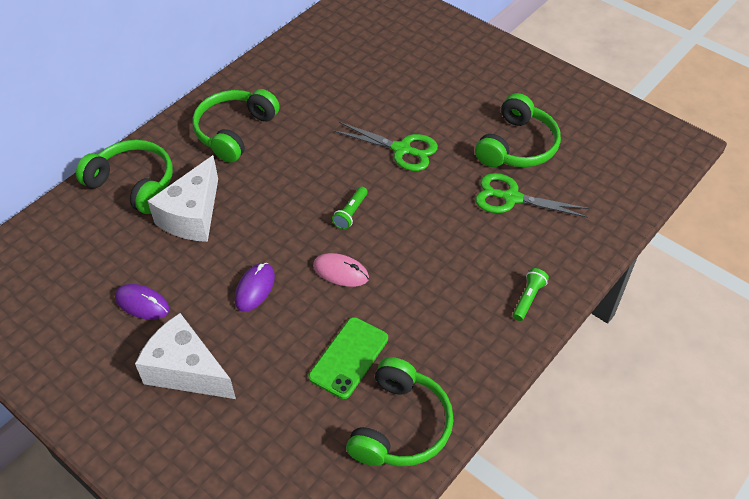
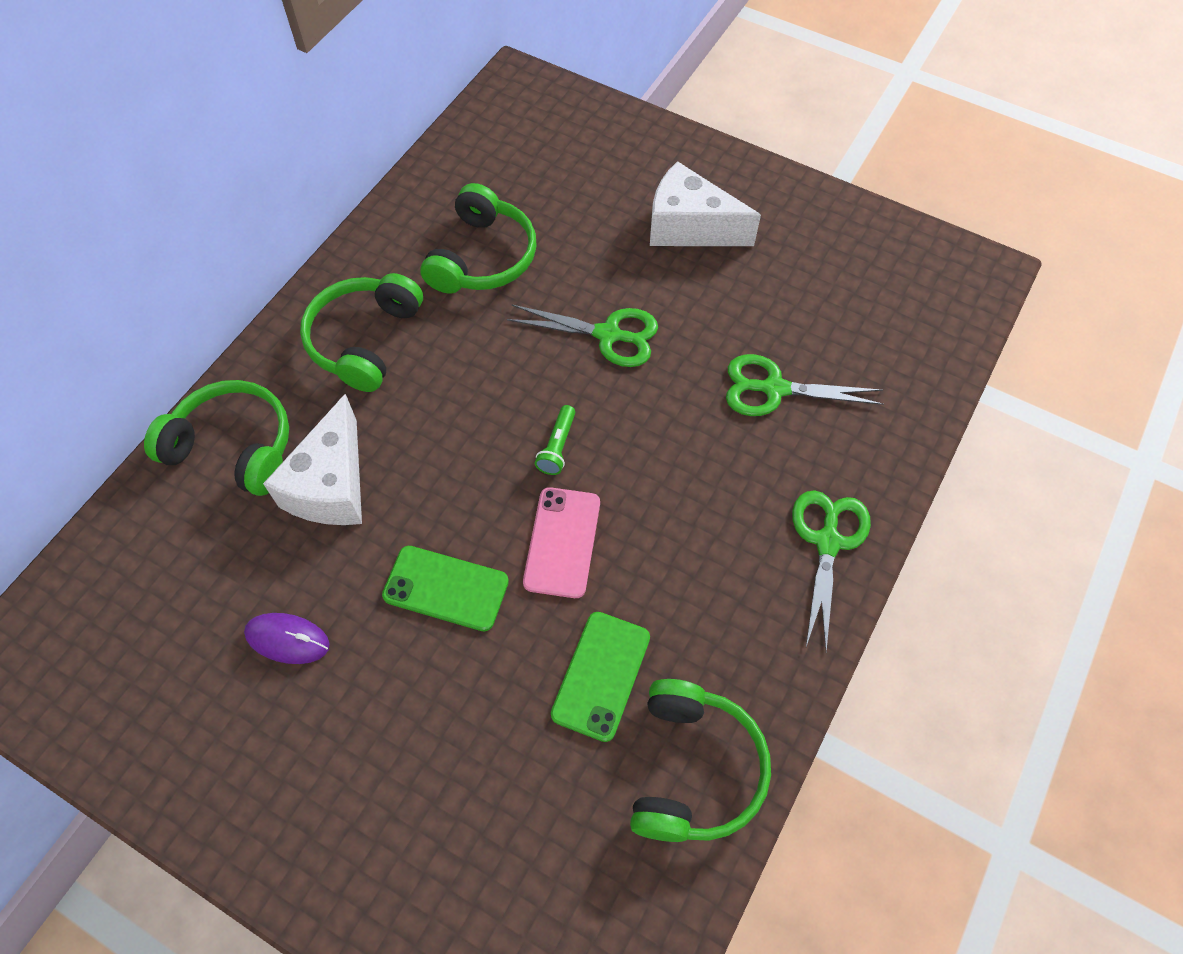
camera: 10 degrees left, 10 degrees up
(186, 370) = (374, 736): white cheese -> white cheese (689, 227)
(255, 288) = (446, 588): purple mouse -> green phone
(341, 272) = (562, 542): pink mouse -> pink phone
(517, 146) = (766, 306): green headphones -> green headphones (482, 257)
(528, 298) = (828, 542): green flashlight -> green scissors

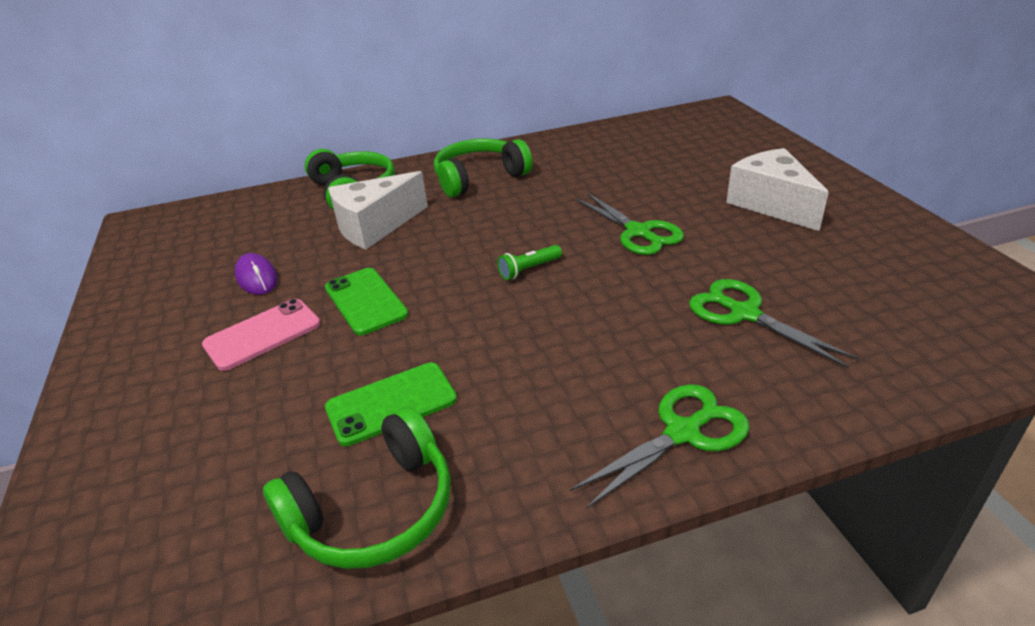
camera: 45 degrees right, 25 degrees down
(482, 257) = (597, 170): green headphones -> none
(562, 542) = (466, 317): pink phone -> pink phone (262, 334)

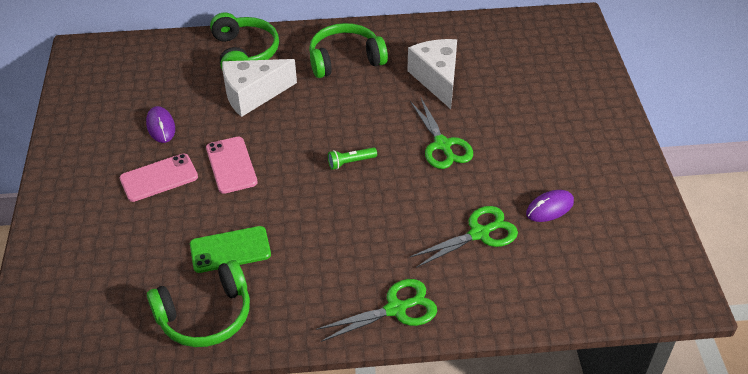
camera: 10 degrees right, 10 degrees up
(365, 301) = (231, 165): green phone -> pink phone
(744, 313) = (479, 234): green scissors -> green scissors turned 90 degrees clockwise
(771, 204) = (555, 140): white cheese -> white cheese (437, 79)
(815, 269) = (549, 208): none -> purple mouse

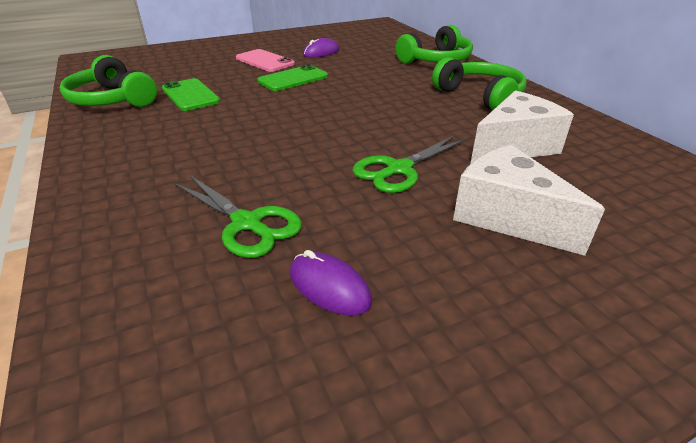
camera: 70 degrees right, 10 degrees down
(231, 165) = (293, 79): pink phone -> green phone
(253, 95) = (386, 71): white cheese -> white cheese (507, 217)
(350, 162) = (329, 123): green flashlight -> none
(396, 309) = (108, 184): green scissors -> none

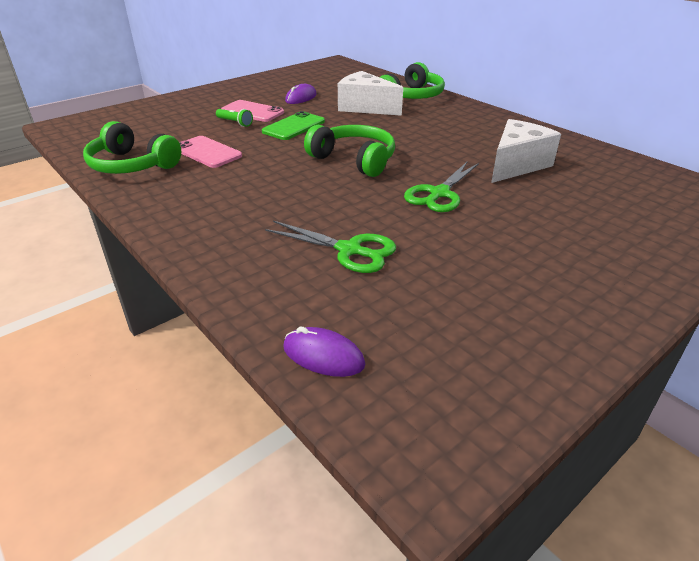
camera: 15 degrees left, 0 degrees up
(190, 95) = (207, 152): green phone -> pink phone
(240, 70) = (235, 123): none -> green flashlight
(329, 287) = (443, 281): purple mouse -> purple mouse (323, 356)
(480, 96) = (468, 126): green headphones -> green headphones (354, 160)
(507, 217) = (538, 217): white cheese -> white cheese (365, 107)

